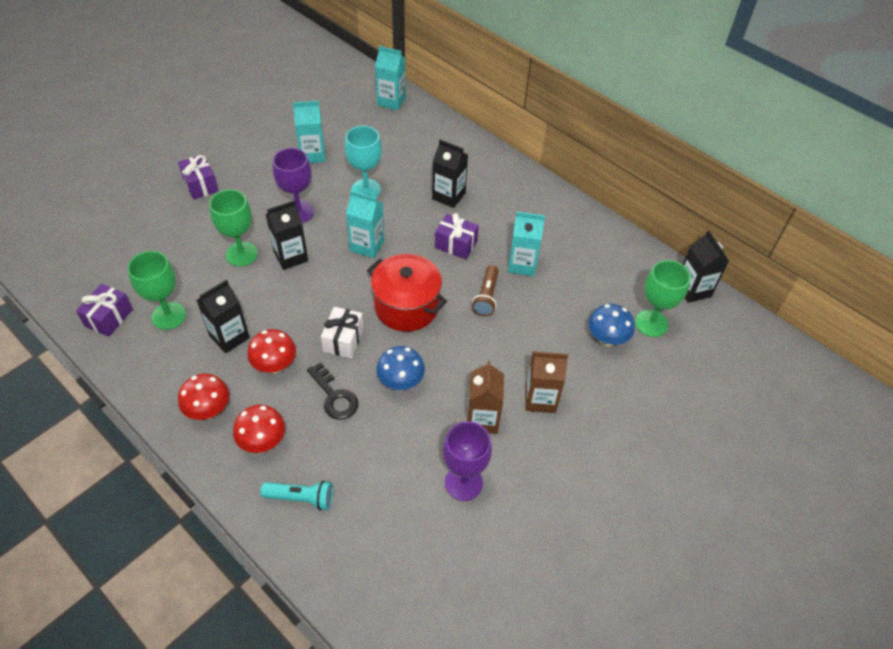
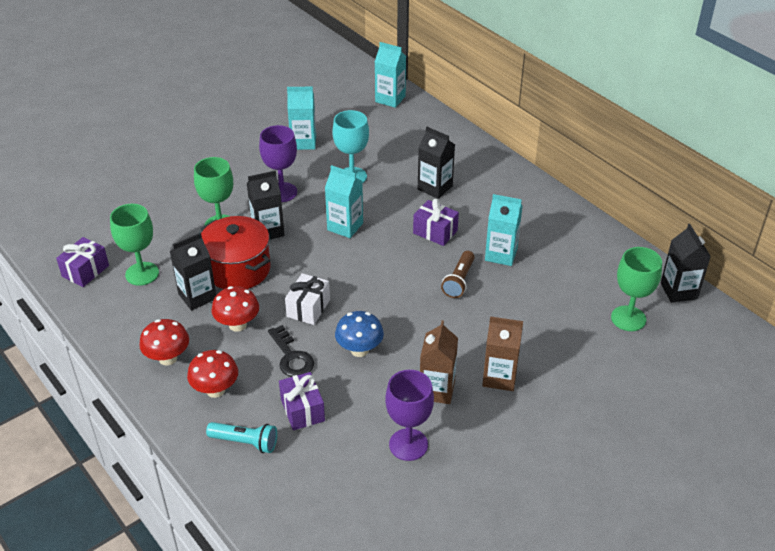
camera: 10 degrees right, 10 degrees down
(201, 185) = (190, 162): purple gift -> purple gift (302, 410)
(406, 306) = (376, 283): red pot -> red pot (238, 269)
(607, 339) = (578, 329): blue mushroom -> none

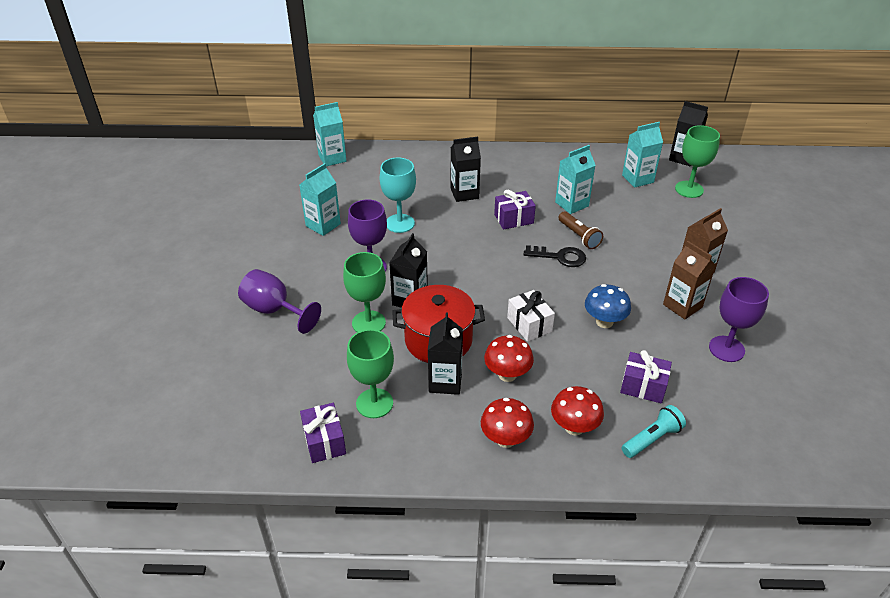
camera: 50 degrees left, 0 degrees up
(186, 176) = (274, 310): none -> purple goblet
(291, 357) = (577, 362): black key -> black key (560, 257)
(345, 226) = (455, 257): turquoise carton -> turquoise carton (637, 179)

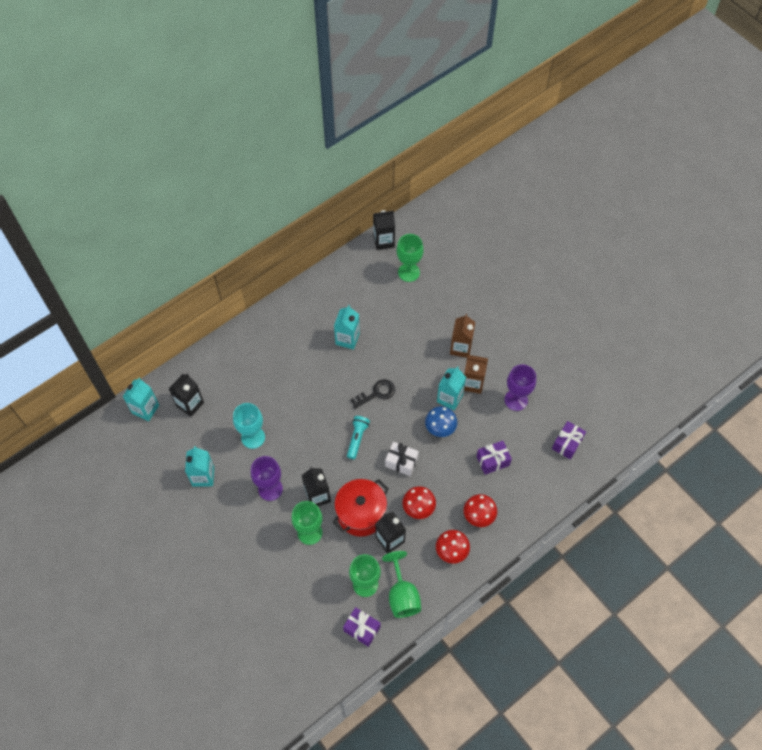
camera: 40 degrees left, 20 degrees up
(274, 310) = (244, 568): purple goblet -> none
(403, 441) = (402, 595): none -> green goblet
(464, 193) = (270, 378): black carton -> black carton (190, 404)
(513, 219) = (322, 379): purple gift -> purple gift (567, 443)
(579, 236) = (374, 366): brown flashlight -> none
(637, 179) = (370, 284): turquoise carton -> turquoise carton (449, 398)
(652, 439) = (520, 493): turquoise flashlight -> turquoise flashlight (357, 438)

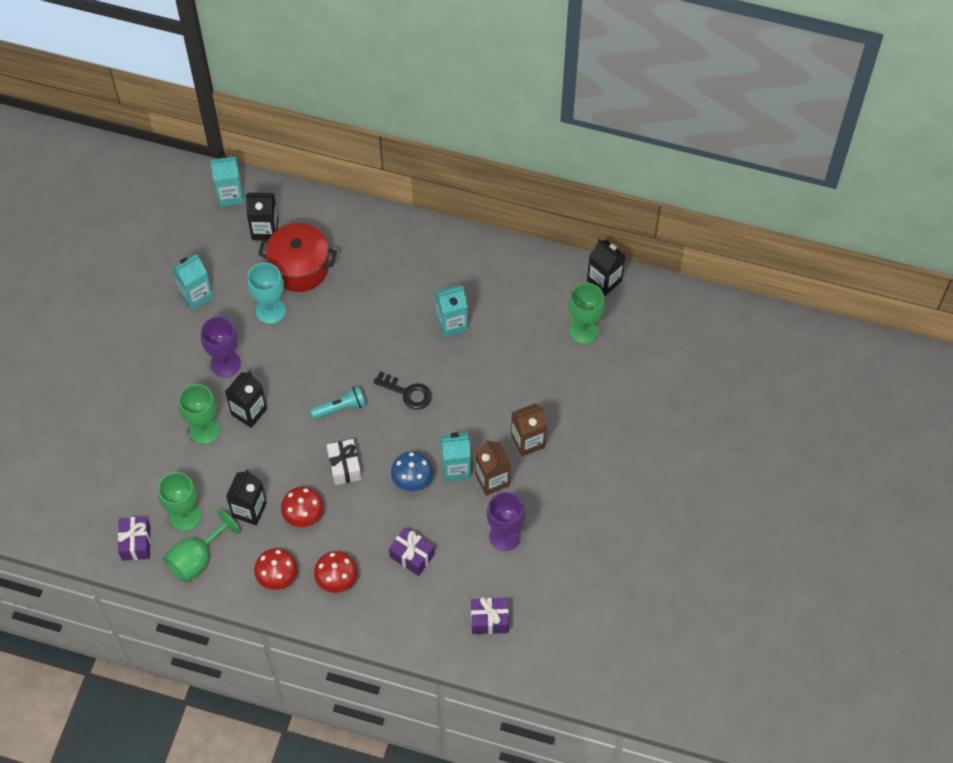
camera: 55 degrees right, 0 degrees up
(361, 513) = (258, 464): red pot -> red pot (300, 268)

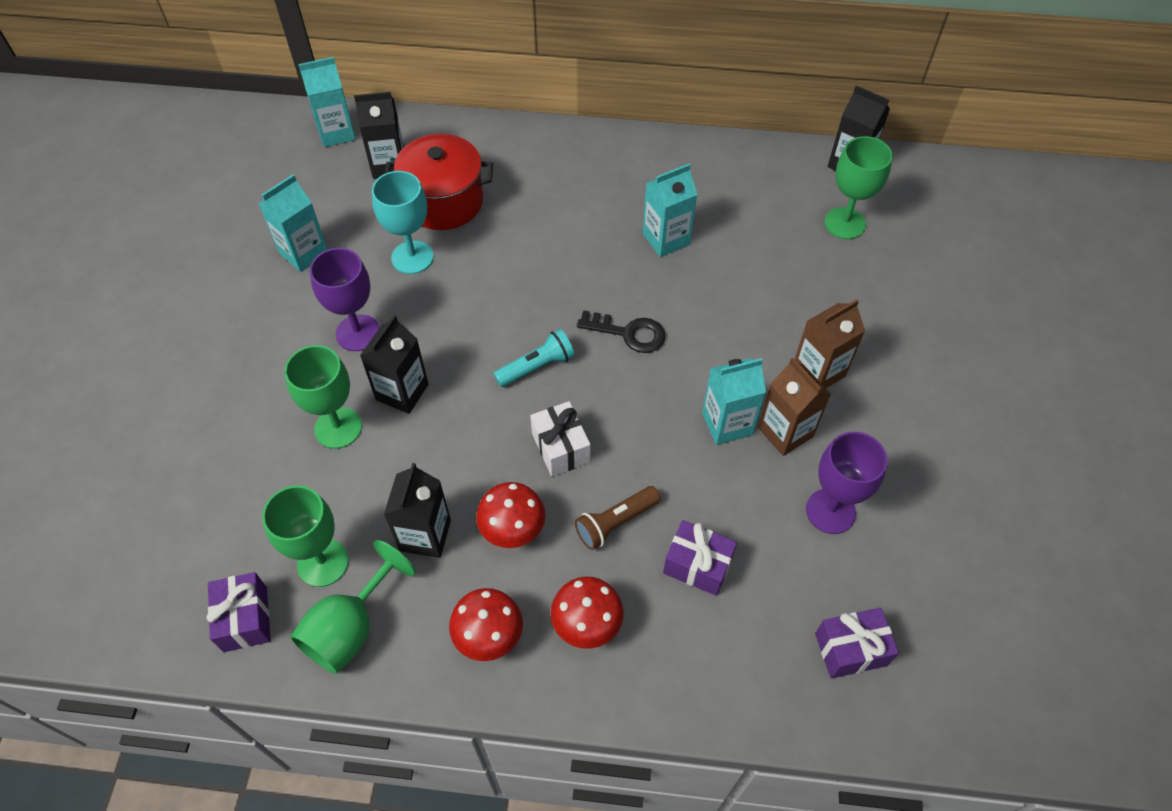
camera: 10 degrees left, 5 degrees down
(368, 521) = (615, 522): none -> brown flashlight
(412, 480) = (667, 451): blue mushroom -> none

